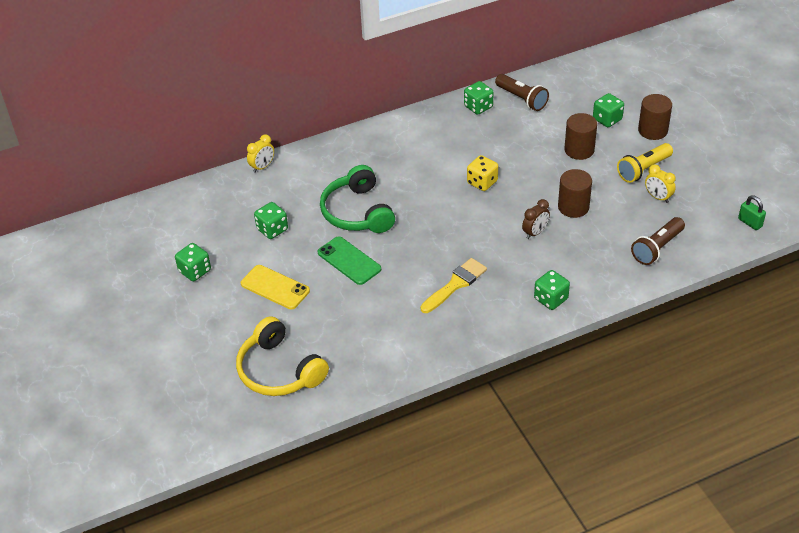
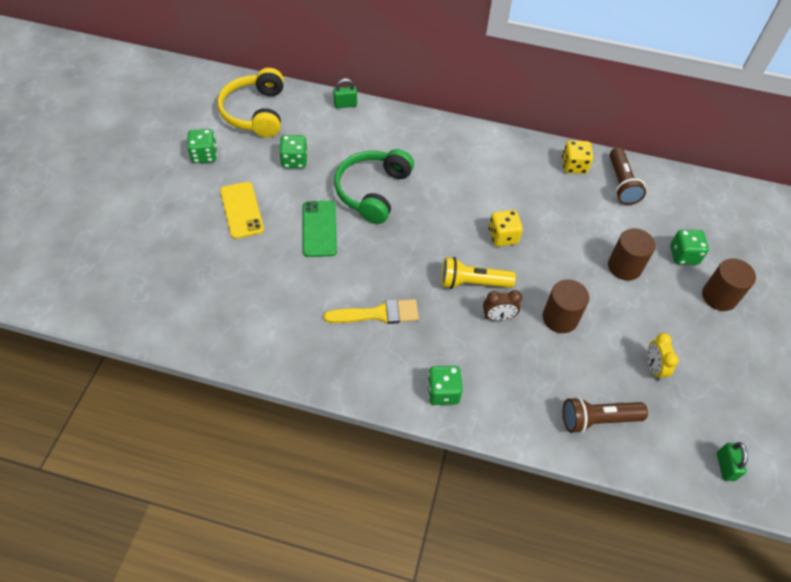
camera: 35 degrees right, 10 degrees up
(262, 167) = (345, 104): yellow clock -> green padlock
(279, 370) = (165, 283): yellow headphones -> yellow headphones (255, 112)
(478, 107) = (574, 166): green dice -> yellow dice
(643, 169) = (668, 329): yellow flashlight -> yellow flashlight (472, 283)

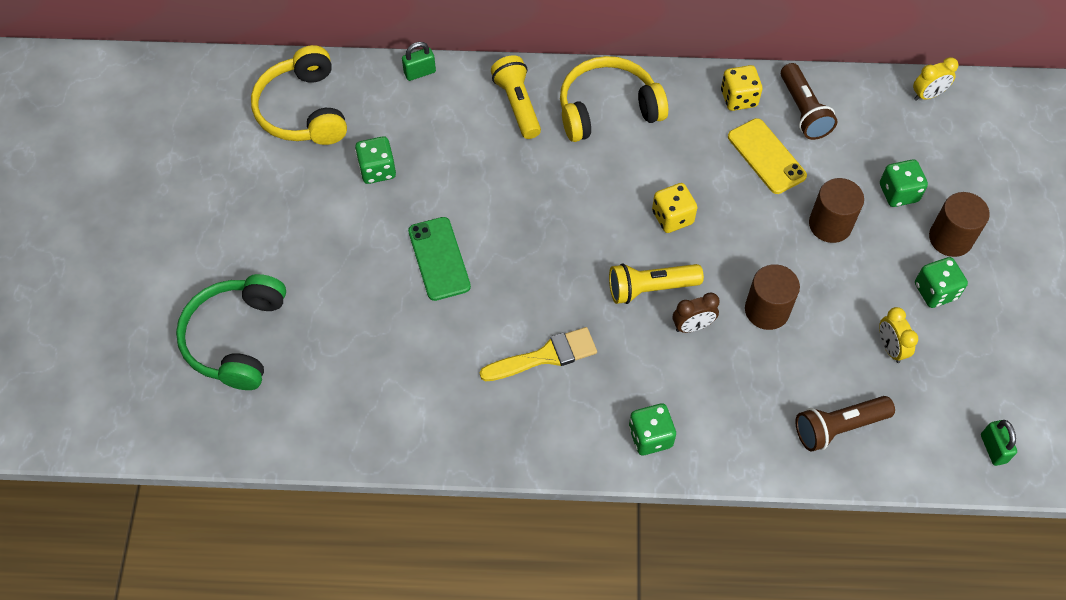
camera: 10 degrees left, 5 degrees up
(204, 155) = (256, 188): green dice -> green dice (935, 291)
(242, 210) = (331, 255): yellow phone -> yellow phone (766, 156)
(372, 191) = (491, 191): green headphones -> green headphones (236, 338)
(409, 138) = (517, 105): none -> yellow flashlight
(474, 154) = (607, 109): none -> yellow headphones
(720, 192) = (927, 95): none -> yellow clock

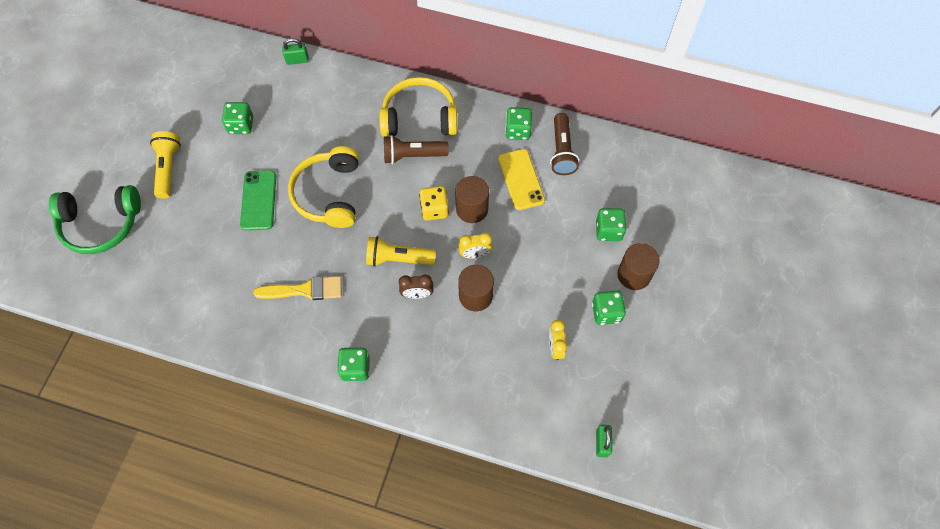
camera: 15 degrees right, 5 degrees up
(236, 338) = (101, 224): green headphones -> green headphones turned 120 degrees counterclockwise
(303, 110) = (207, 70): yellow headphones -> yellow headphones (329, 194)
(517, 105) = (356, 99): yellow flashlight -> yellow flashlight (168, 168)
(738, 98) = (518, 131): yellow dice -> green dice
(830, 225) = (547, 242): brown cylinder -> brown cylinder (472, 209)
(838, 427) = (493, 397): brown flashlight -> brown flashlight (413, 155)
(927, 95) = (661, 160): yellow clock -> yellow clock (475, 254)

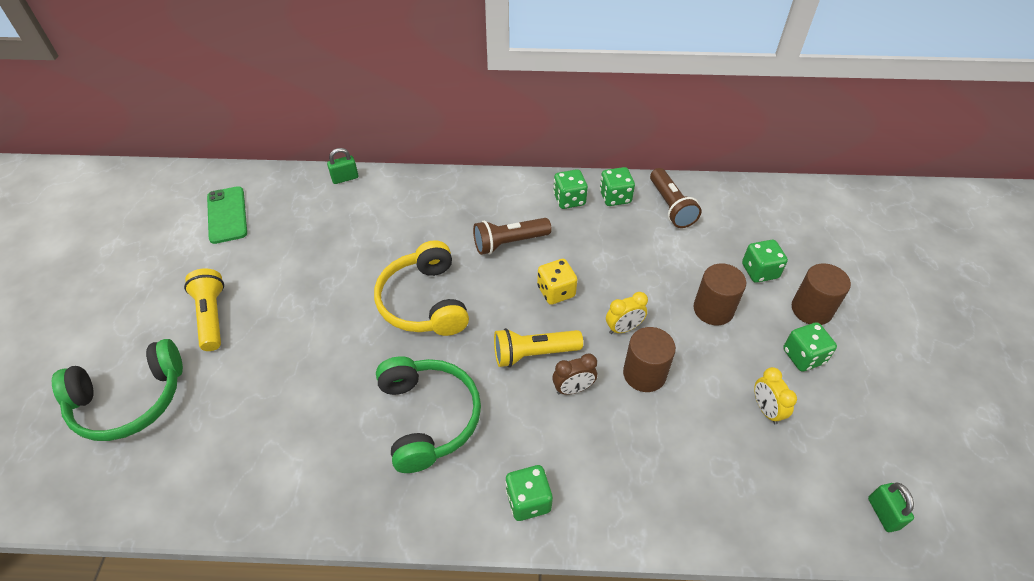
camera: 15 degrees left, 15 degrees down
(241, 125) = (295, 252): green dice -> green dice (569, 200)
(258, 200) = (338, 327): green phone -> green phone (227, 215)
(305, 290) = (428, 417): yellow brush -> green headphones
(419, 117) = (502, 205): yellow headphones -> none
(472, 209) = (599, 282): brown cylinder -> brown cylinder (713, 309)
(521, 179) = (640, 242): yellow phone -> none

